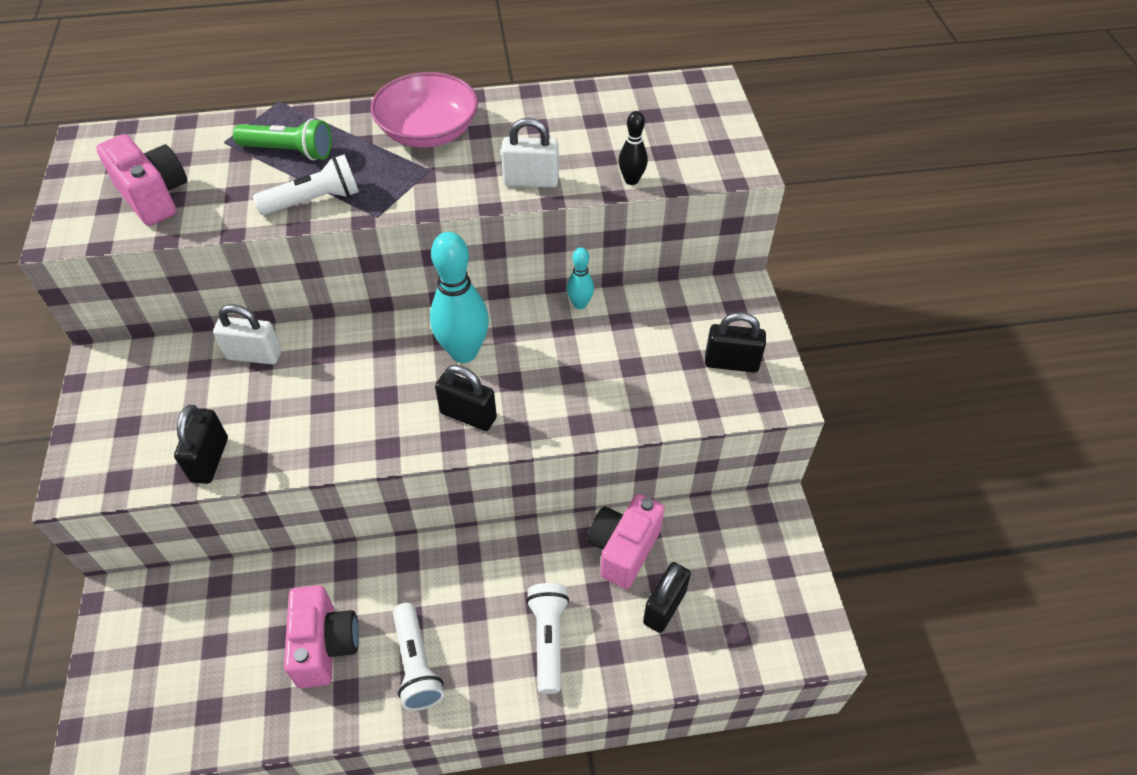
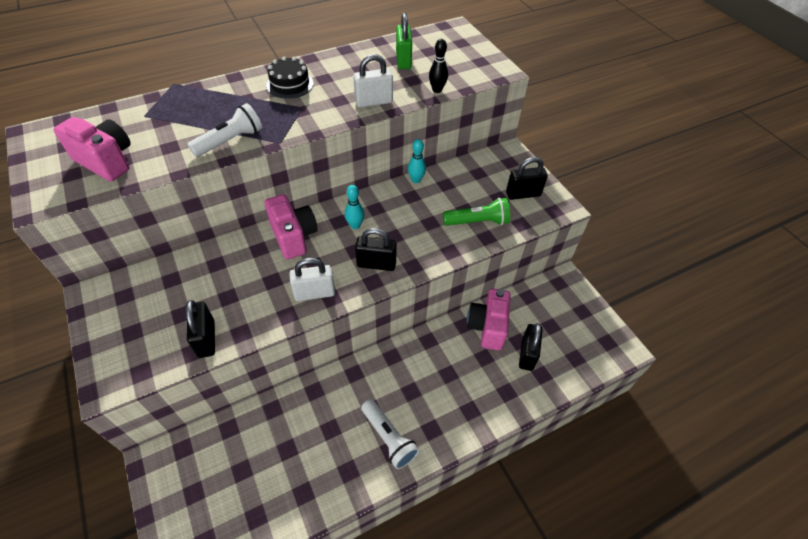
camera: 20 degrees left, 0 degrees up
(254, 355) = (209, 261): white padlock -> white padlock (314, 293)
(289, 151) = (196, 113): green flashlight -> green flashlight (477, 221)
(325, 646) = (321, 445): pink camera -> pink camera (293, 237)
(428, 132) = (290, 84): pink bowl -> black cake
(464, 352) = (355, 225): turquoise bowling pin -> turquoise bowling pin, size x0.50
(548, 639) = (466, 395): white flashlight -> none
(605, 124) = (403, 60): none -> green padlock

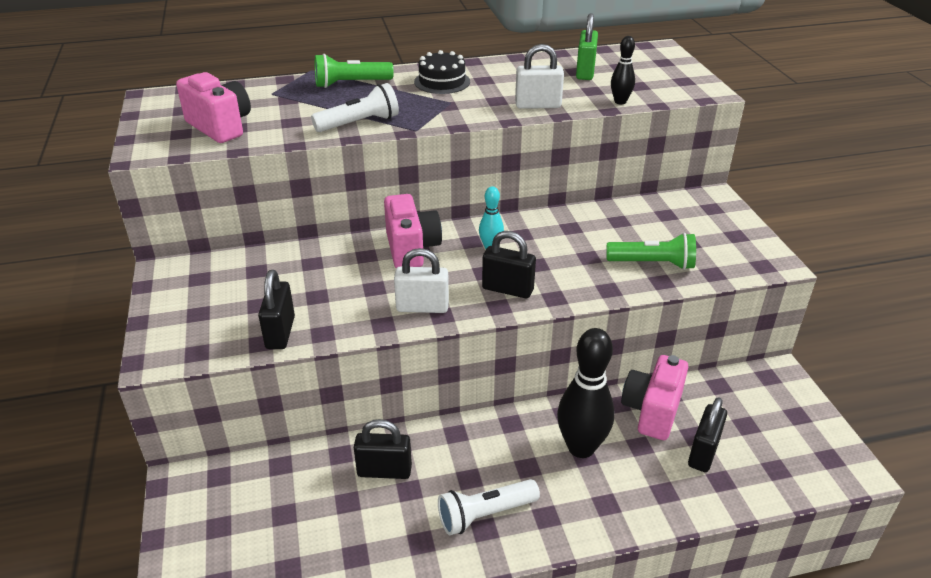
camera: 15 degrees right, 15 degrees down
(212, 96) = (351, 84): none -> green flashlight
(389, 438) = (485, 515): white flashlight -> white flashlight turned 90 degrees clockwise
(416, 180) = (580, 212): turquoise bowling pin -> none
(445, 367) = (581, 447): none -> black bowling pin
(523, 194) = (723, 243): black padlock -> black padlock (384, 471)

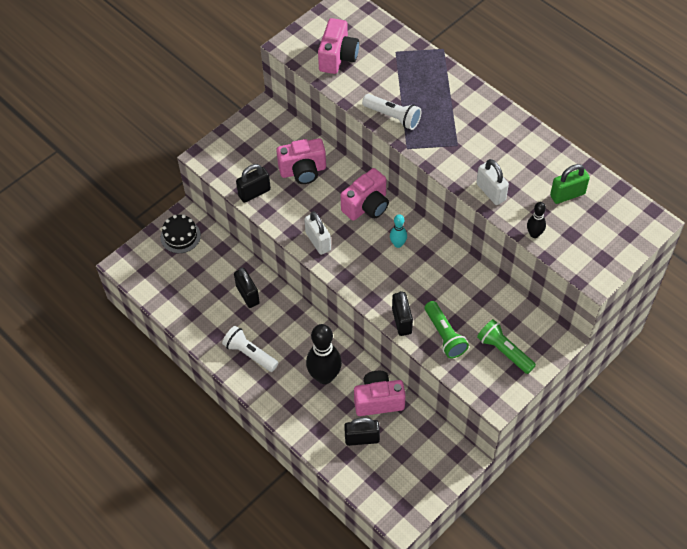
camera: 60 degrees right, 20 degrees up
(300, 277) = (303, 171): none -> pink camera
(351, 84) = (440, 81): green flashlight -> green flashlight (504, 351)
(442, 81) = (483, 124): black cake -> black cake (180, 236)
(507, 289) = (363, 273): black padlock -> black padlock (401, 321)

